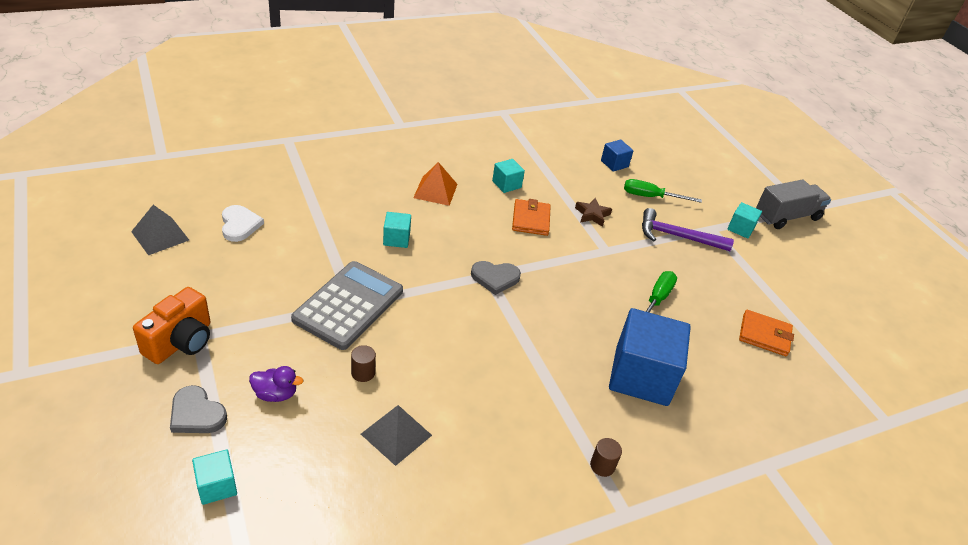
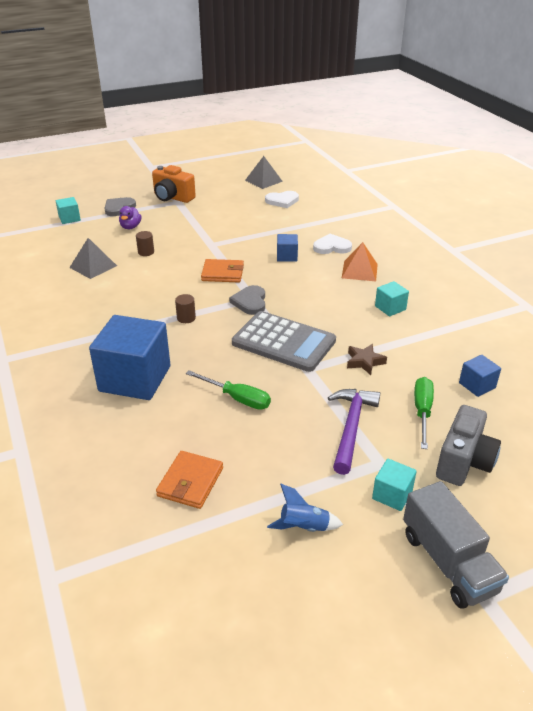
camera: 95 degrees right, 5 degrees down
(349, 305) = (209, 243): grey calculator -> grey calculator (283, 342)
(379, 201) = (332, 247): none -> white heart
(396, 239) = (287, 256): turquoise cube -> blue cube
(530, 220) = (339, 321): orange wallet -> orange wallet (223, 273)
(602, 466) = (47, 350): brown cylinder -> brown cylinder (186, 318)
(699, 190) = (464, 462): none -> grey camera
(785, 275) = (304, 527): none -> blue rocket

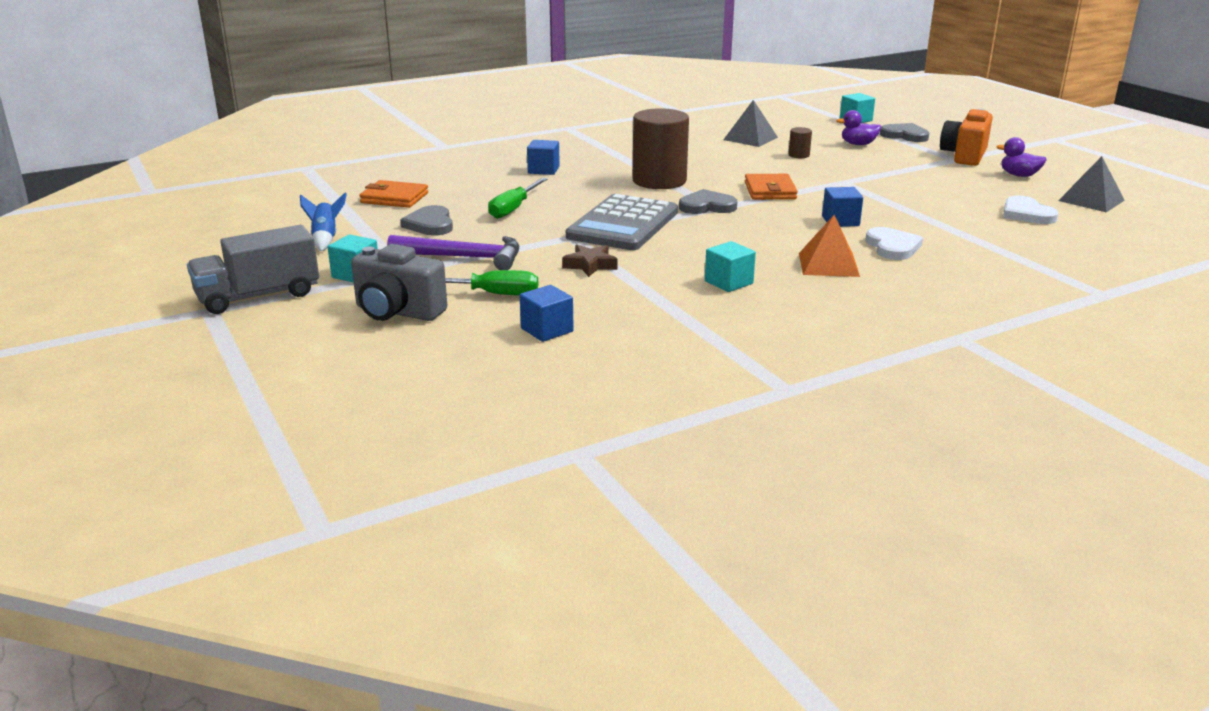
camera: 85 degrees right, 10 degrees down
(135, 379) = (543, 170): blue cube -> blue cube, size x0.46
(186, 318) = (659, 181): brown cylinder -> brown cylinder, size x2.40
(216, 190) = (1019, 175): none -> purple duck
(271, 451) = (430, 224): none -> grey heart

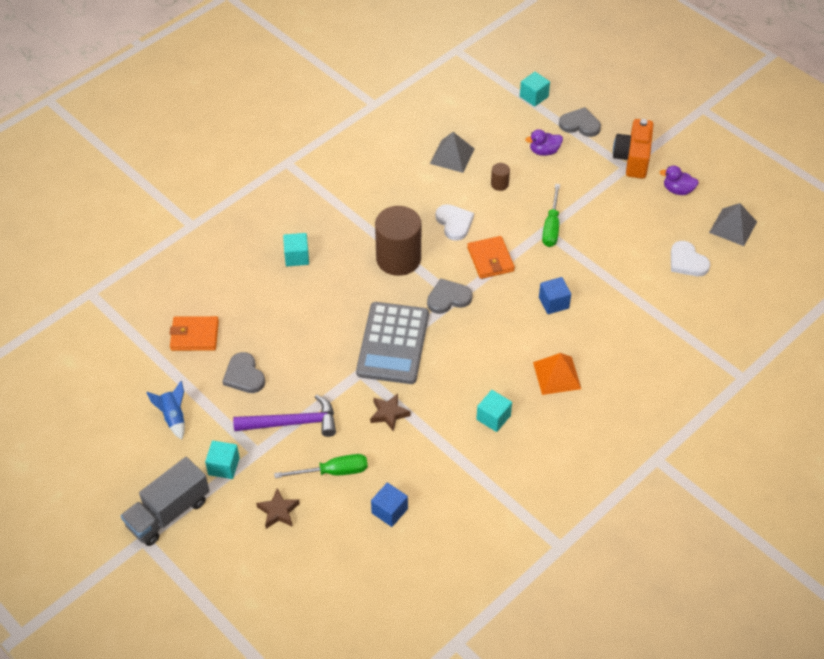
camera: 15 degrees left, 25 degrees up
(397, 312) = (278, 511): grey camera -> brown star
(513, 208) = (299, 334): green screwdriver -> green screwdriver (551, 227)
(543, 170) = (297, 257): blue cube -> turquoise cube
(892, 247) = (597, 338): white heart -> white heart (454, 223)

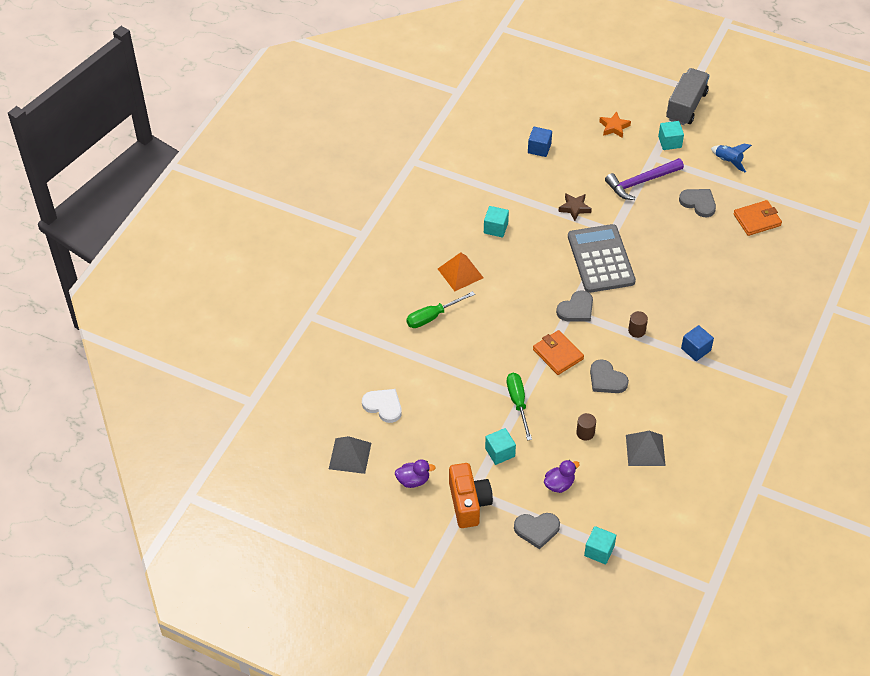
camera: 160 degrees right, 0 degrees up
(278, 511) = (614, 127): brown star -> orange star
(297, 257) = (722, 306): turquoise cube -> turquoise cube (500, 452)
(333, 472) = (592, 160): green screwdriver -> green screwdriver (432, 316)
(398, 259) = (636, 331): brown cylinder -> brown cylinder, size x0.42
(454, 223) = (606, 379): white heart -> grey heart
(553, 303) = (487, 332): blue cube -> blue cube (696, 349)

